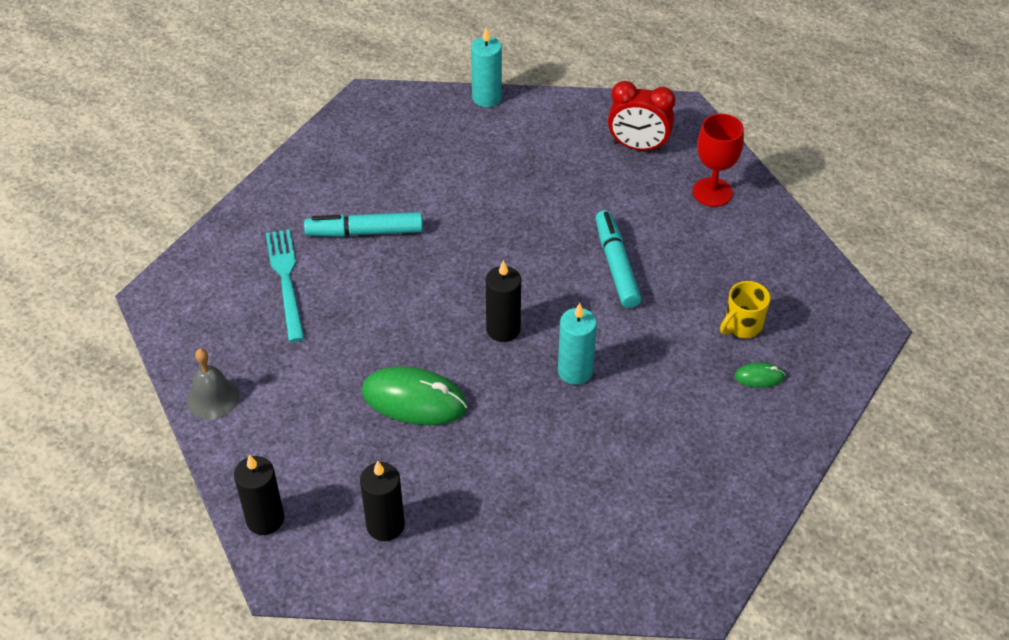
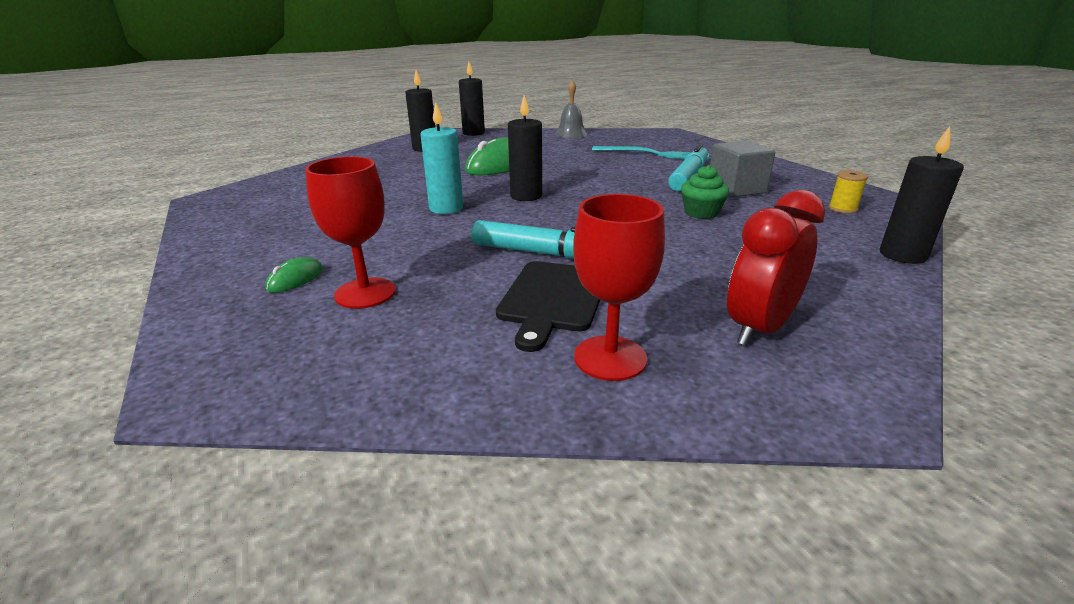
camera: 120 degrees right, 20 degrees down
(386, 193) = (736, 189): none -> grey cube
(403, 127) = (842, 209): none -> yellow spool
(468, 202) = (701, 213): none -> green cupcake
(487, 98) = (902, 255): turquoise candle -> black candle
(674, 235) = (553, 299): none -> black cutting board
(742, 326) = (365, 293): yellow mug -> red goblet

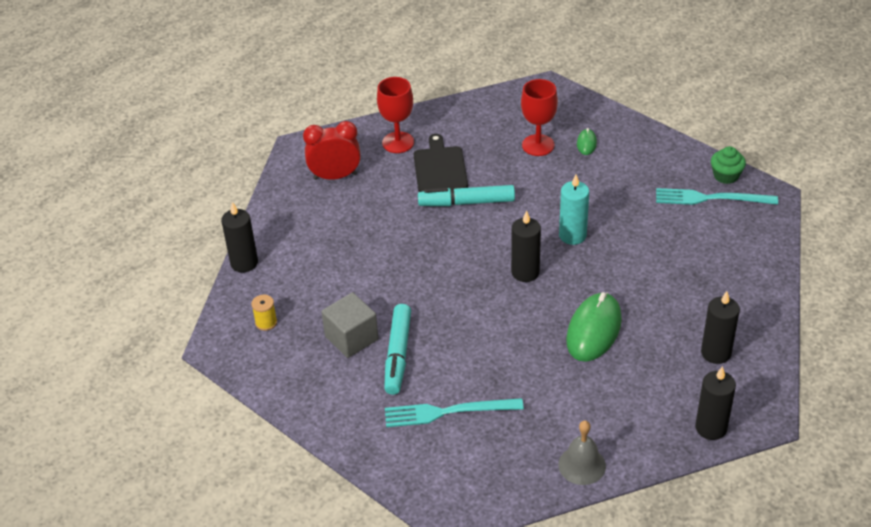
camera: 160 degrees right, 15 degrees up
(262, 207) = (711, 198): none -> turquoise fork
(701, 213) = (376, 284): green cupcake -> green cupcake (726, 175)
(759, 328) = (335, 176): red clock -> red clock turned 120 degrees counterclockwise

